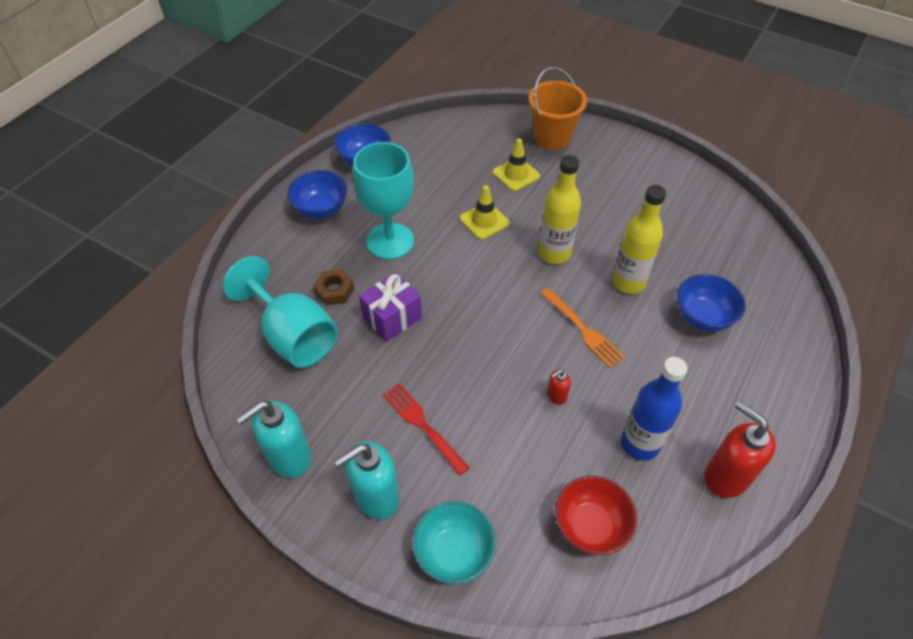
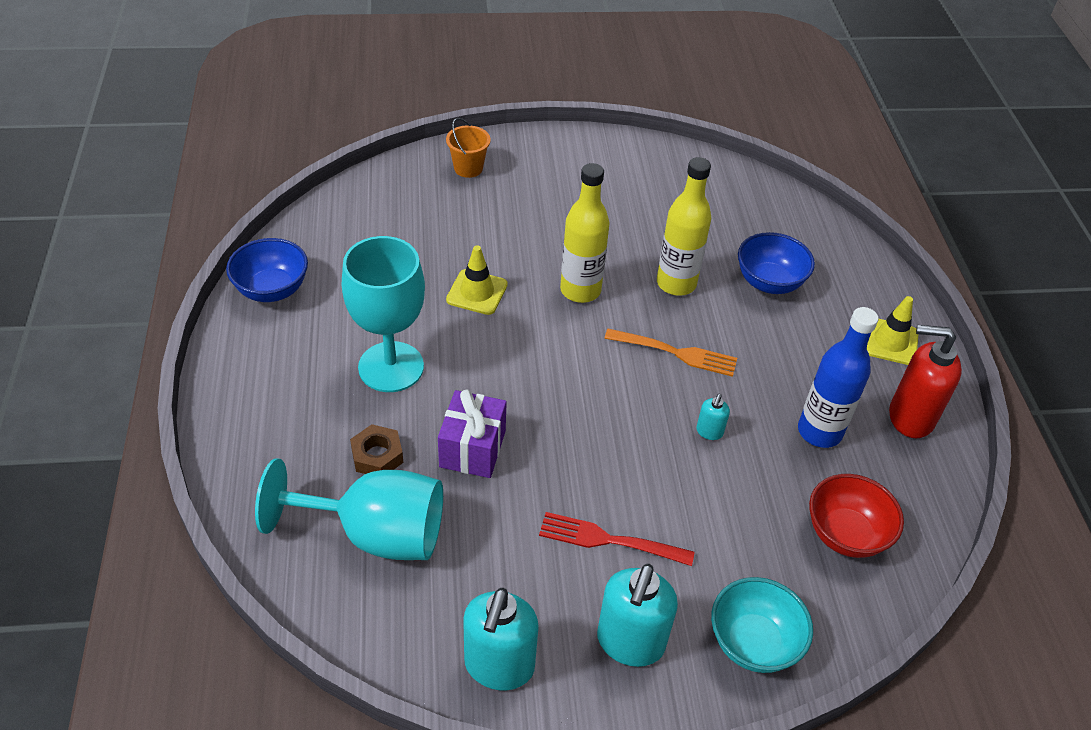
camera: 40 degrees left, 5 degrees down
(321, 209) = (270, 372): blue bowl -> none
(516, 174) = (465, 226): yellow traffic cone -> yellow traffic cone (890, 341)
(552, 137) = (468, 168): orange bucket -> orange bucket, size x0.60
(556, 396) = (709, 432): red soap dispenser -> turquoise soap dispenser

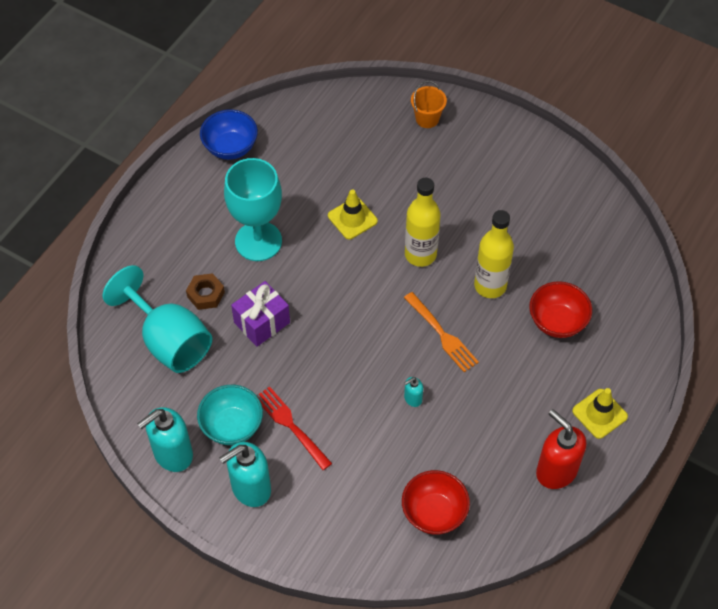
camera: 40 degrees right, 10 degrees up
(753, 642) = (317, 534): turquoise bowl -> turquoise bowl (232, 426)
(769, 282) = (557, 322): blue bowl -> red bowl
(819, 432) = (484, 442): blue bottle -> none

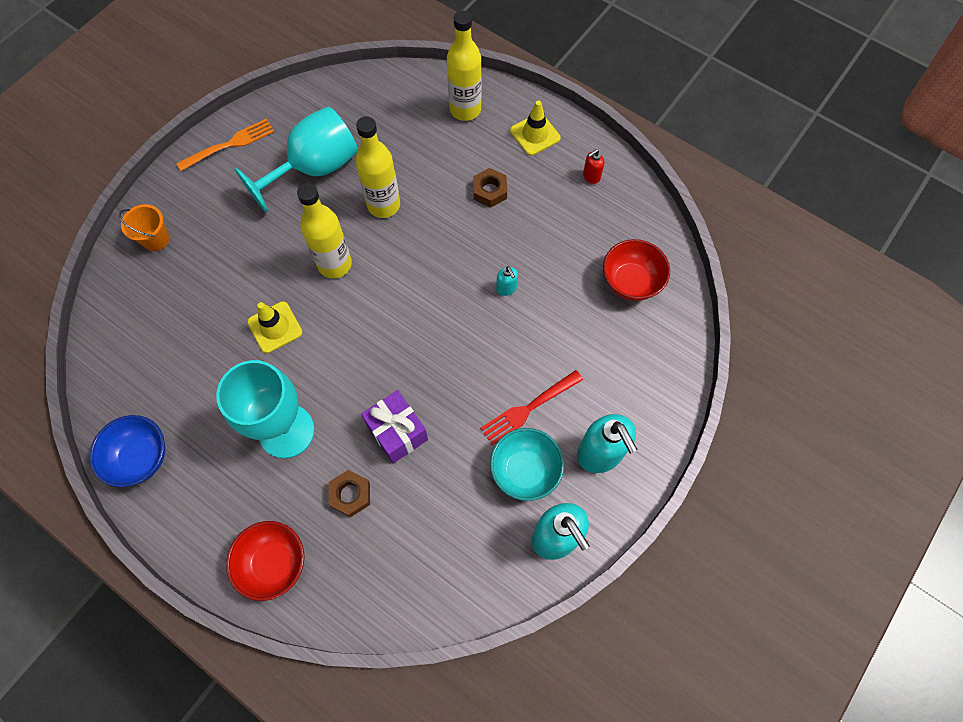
camera: 85 degrees left, 10 degrees up
(169, 341) = (408, 539): turquoise goblet -> turquoise goblet (315, 168)
(441, 334) = (434, 255): orange fork -> orange fork (229, 145)
(521, 376) = (490, 191): none -> brown nut
(556, 471) = (591, 176): red soap dispenser -> red soap dispenser, size x0.47
(557, 322) = (433, 154): red bowl -> red bowl (274, 563)
(618, 345) = (465, 109): none -> yellow bottle

